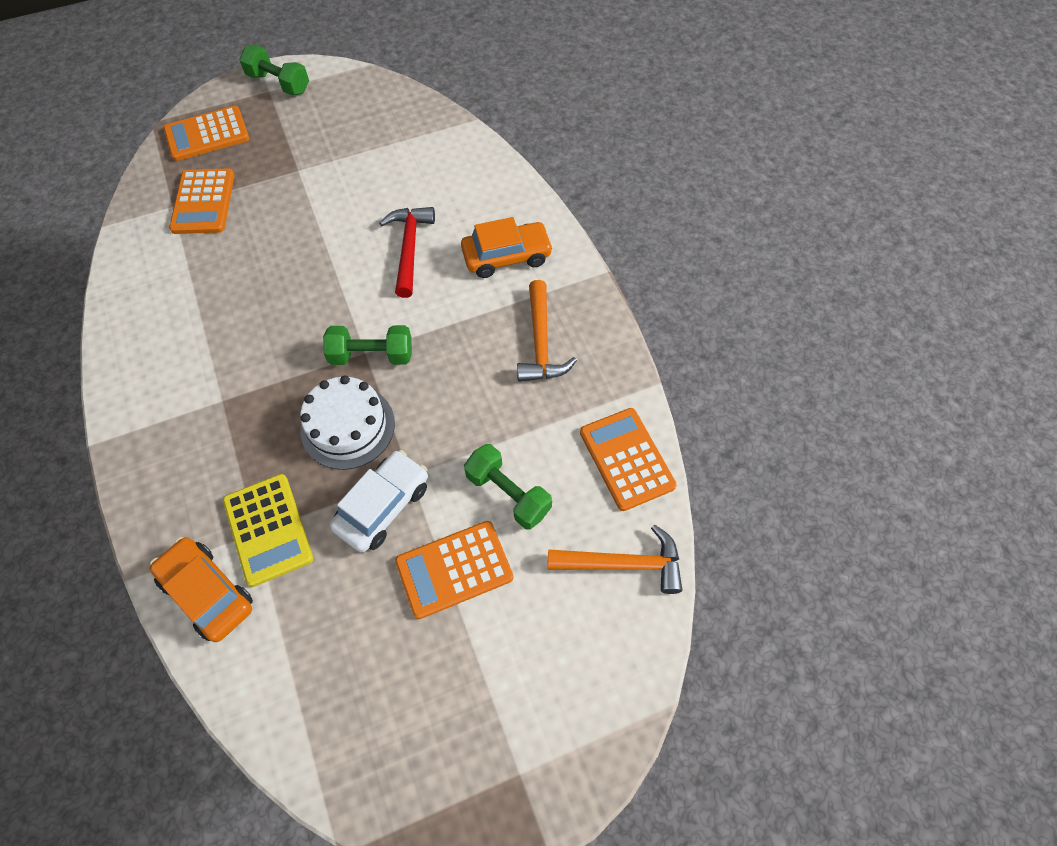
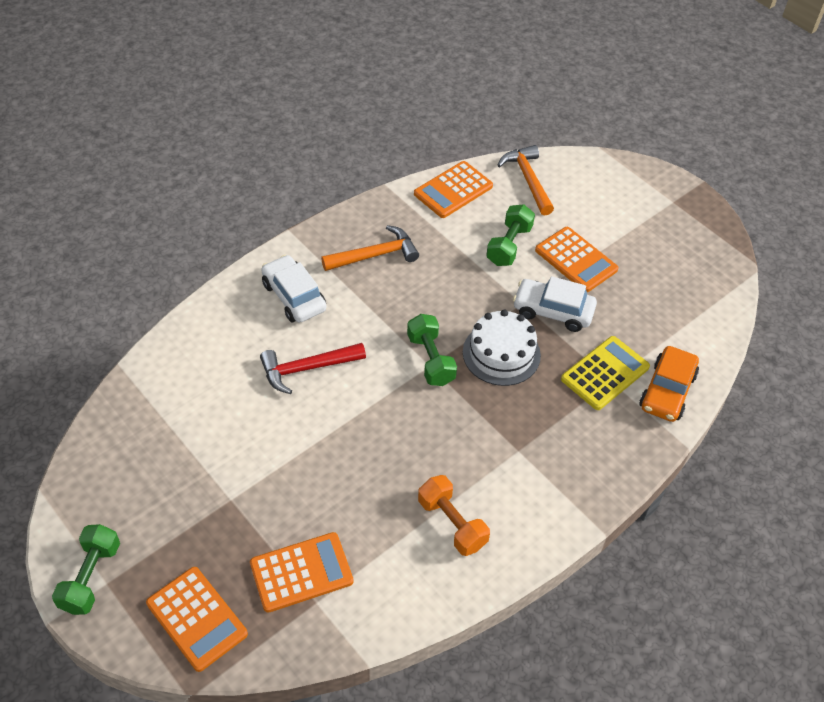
camera: 110 degrees left, 10 degrees down
(179, 318) = (452, 523): none -> orange dumbbell
(506, 256) = (294, 296): orange car -> white car

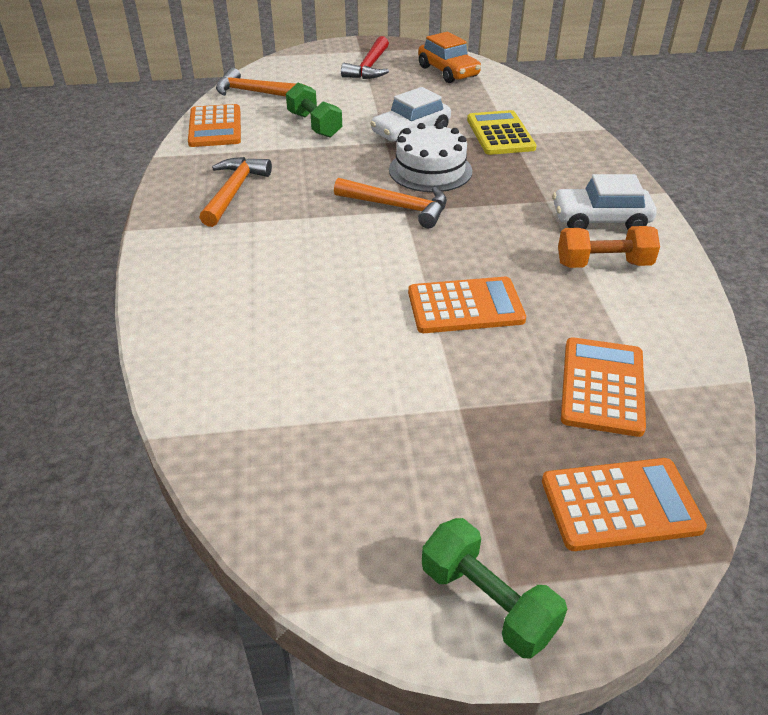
camera: 55 degrees left, 10 degrees down
(294, 296) = (222, 258): white car -> white car (600, 220)
(307, 369) = (329, 284): red hammer -> red hammer (369, 67)
(431, 359) = (398, 207): green dumbbell -> orange hammer
(576, 260) = (368, 104): orange calculator -> orange calculator (465, 306)
(667, 391) = (543, 117): orange car -> orange car (448, 72)

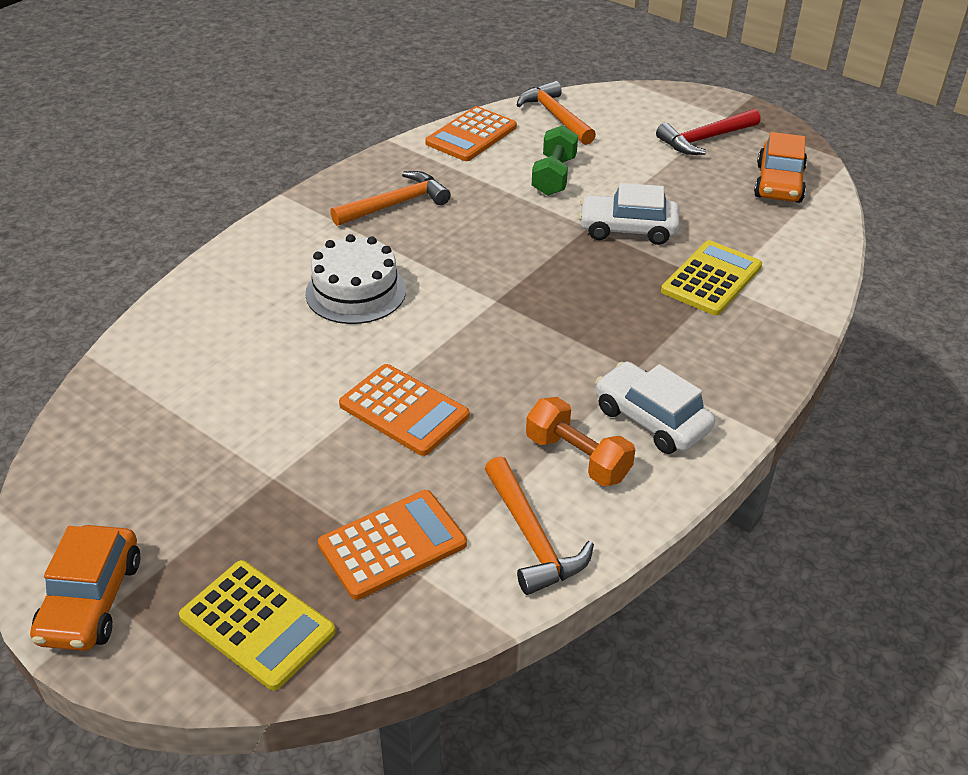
camera: 45 degrees right, 0 degrees up
(398, 207) = (495, 294): orange hammer -> orange hammer (532, 538)
(430, 170) = (580, 277): white cake -> white cake (356, 291)
(487, 601) = (91, 600): green dumbbell -> orange car
(620, 504) = (257, 624): orange calculator -> yellow calculator

